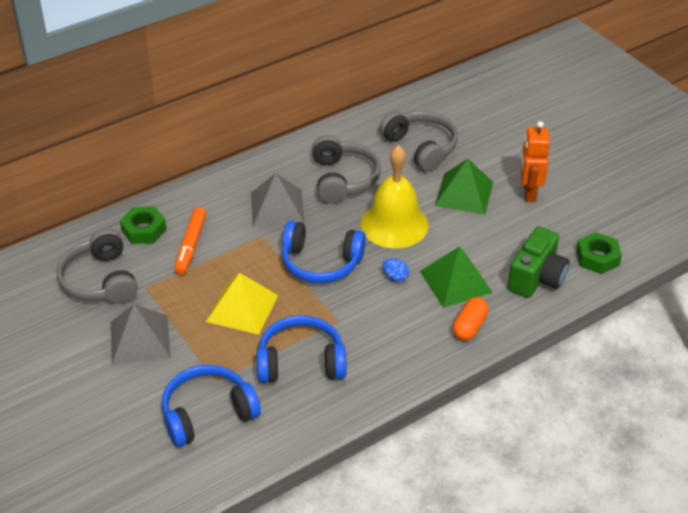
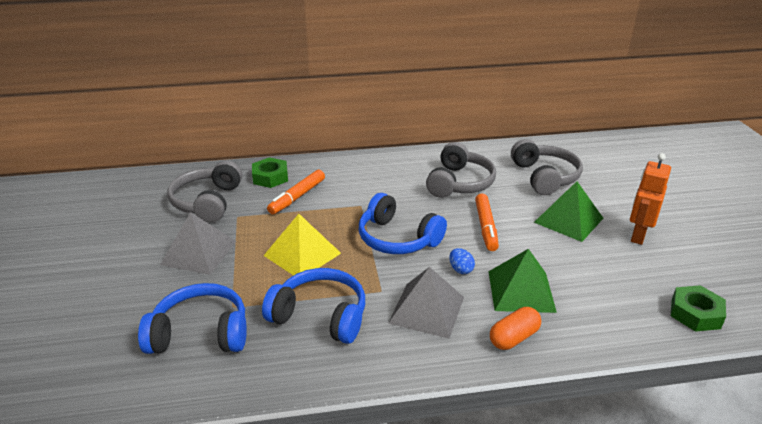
camera: 25 degrees right, 10 degrees down
(277, 208) = (388, 189): grey pyramid -> grey pyramid (426, 309)
(394, 224) = (486, 227): yellow bell -> orange marker
(536, 278) = (613, 313): green camera -> none

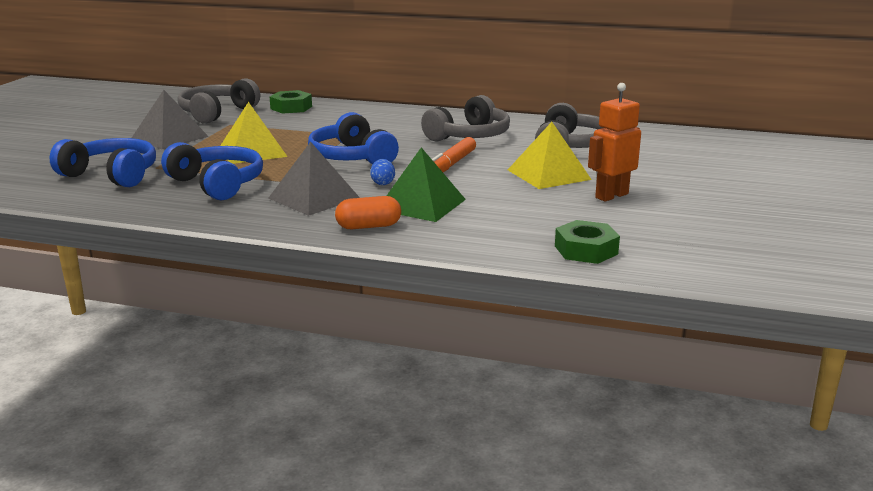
camera: 25 degrees right, 10 degrees down
(297, 197) = (298, 121): orange marker -> none
(568, 220) = (548, 174): green pyramid -> yellow pyramid

